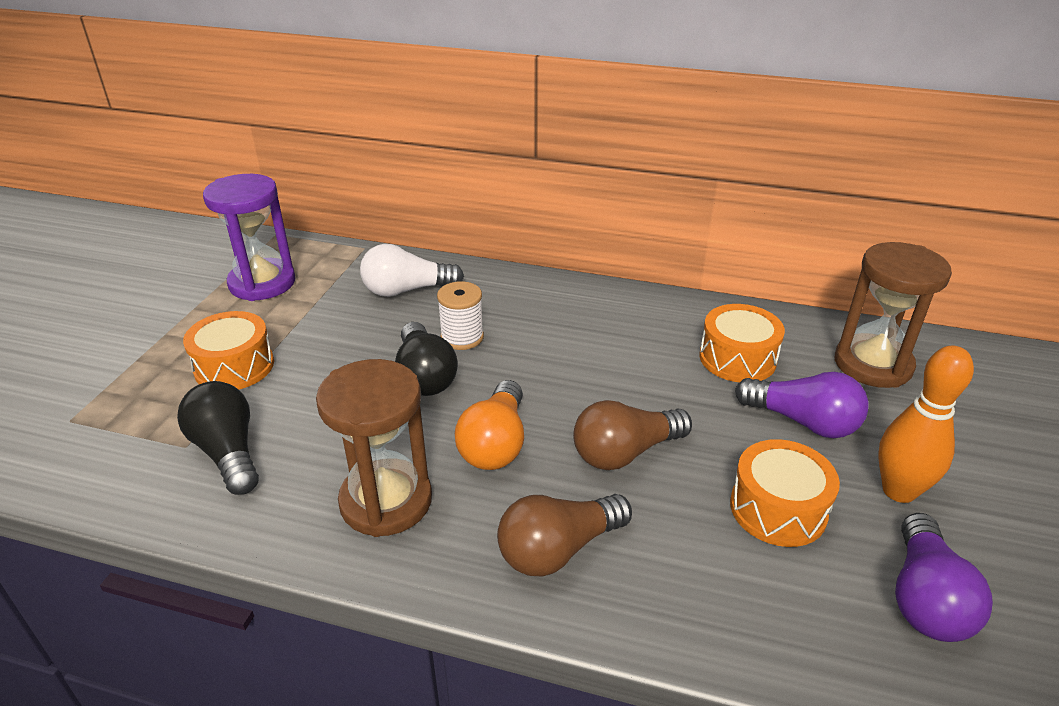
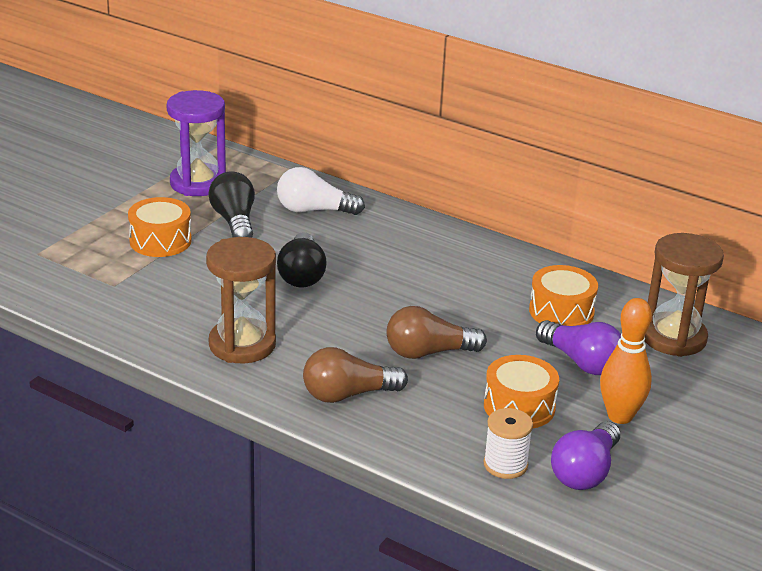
camera: 15 degrees right, 5 degrees down
(228, 452) = (142, 295): black light bulb -> black light bulb (234, 221)
(462, 337) = (343, 254): white spool -> white spool (505, 465)
(495, 444) = (334, 328): orange light bulb -> none

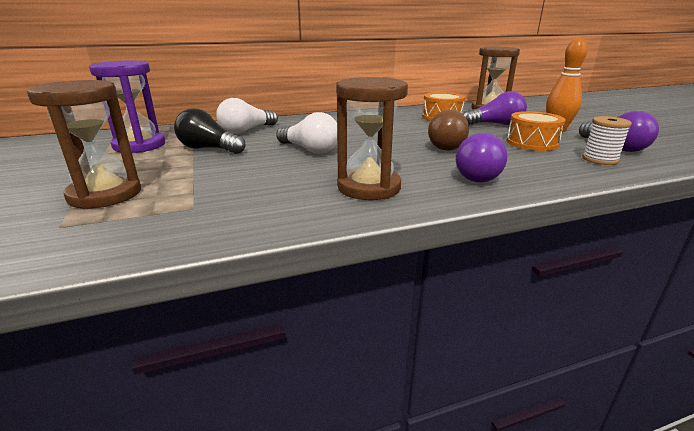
camera: 50 degrees left, 5 degrees down
(93, 237) = (105, 194): none -> brown hourglass
(160, 241) = (174, 174): orange drum -> none
(302, 275) = (310, 150): black light bulb -> white light bulb
(348, 394) = (479, 175): brown light bulb -> purple light bulb

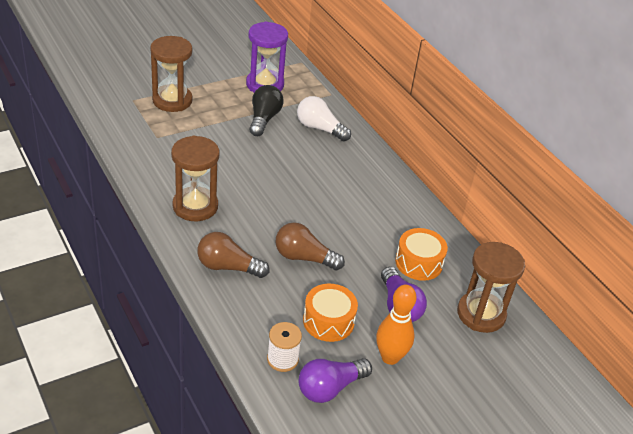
camera: 75 degrees right, 15 degrees up
(310, 150) = (273, 171): white light bulb -> none
(479, 175) = (228, 267): purple light bulb -> brown light bulb

